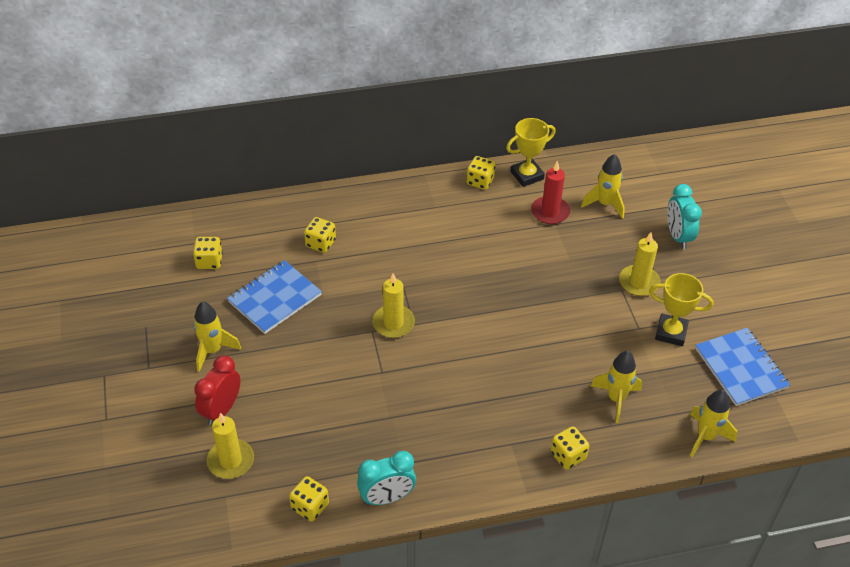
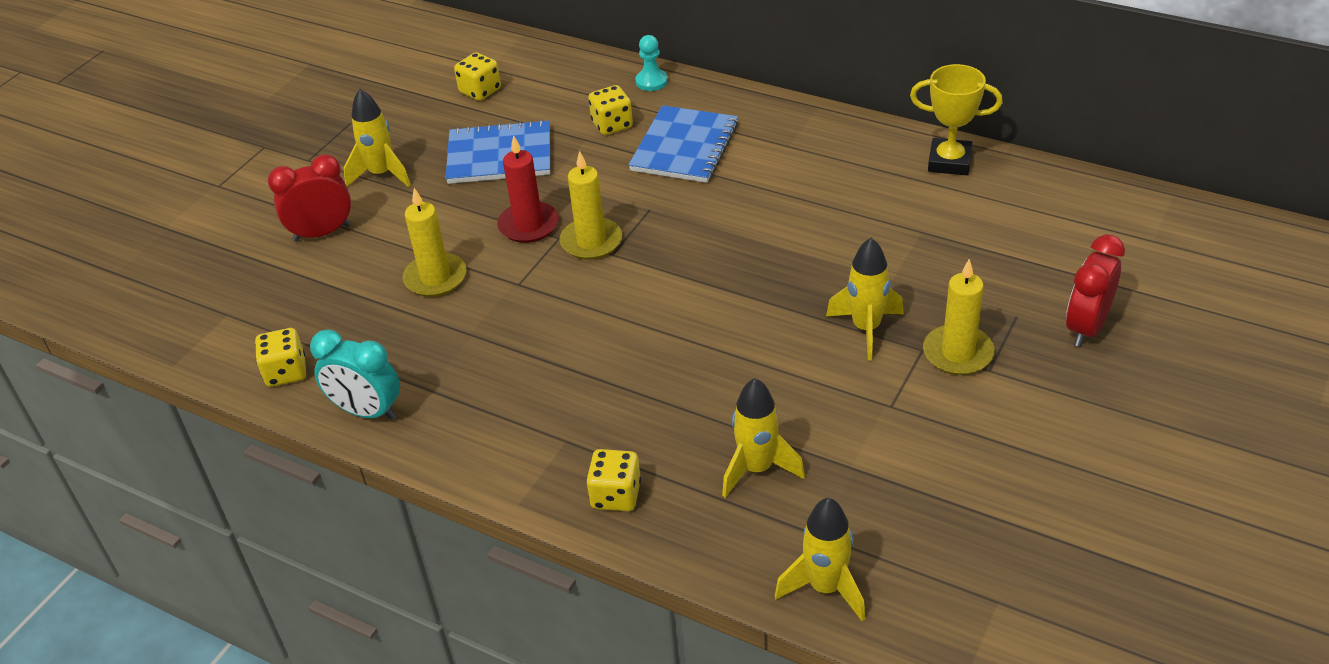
camera: 45 degrees right, 5 degrees down
(231, 461) = (271, 284): yellow candle -> yellow candle (435, 278)
(312, 203) = (651, 81): none -> turquoise pawn
(480, 181) = (878, 143): yellow dice -> none
(550, 212) = (931, 215): red candle -> red candle (528, 225)
(605, 204) = (1021, 240): yellow rocket -> yellow rocket (866, 329)
(671, 332) = (931, 436): yellow trophy -> none
(678, 236) = (1086, 327): turquoise clock -> red clock
(740, 368) = (984, 536): blue notebook -> blue notebook (684, 147)

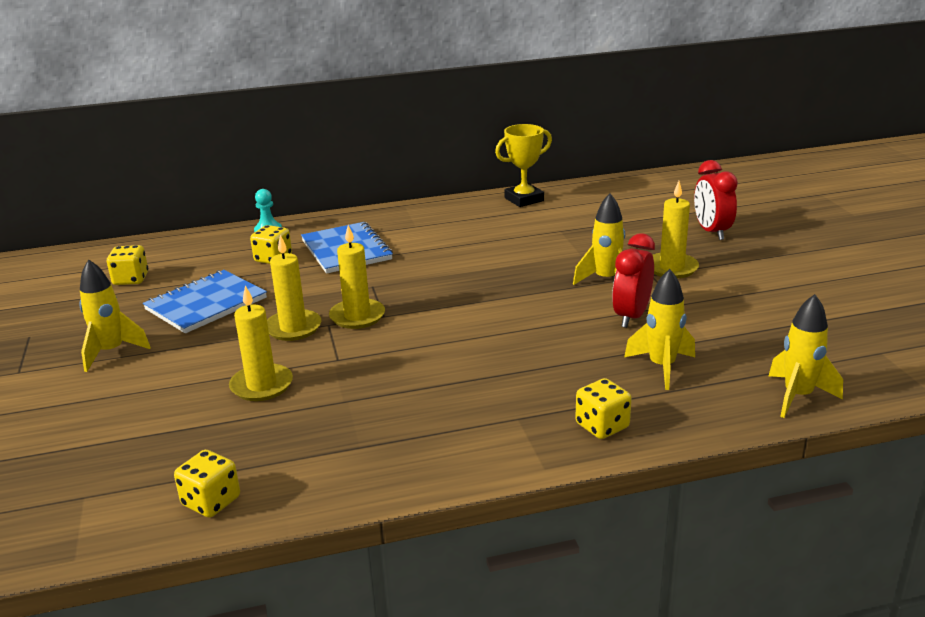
camera: 45 degrees left, 15 degrees down
(322, 233) = (106, 406): red clock -> red clock (631, 316)
(367, 411) = (331, 485): turquoise clock -> none
(528, 225) = (293, 328): red candle -> yellow candle

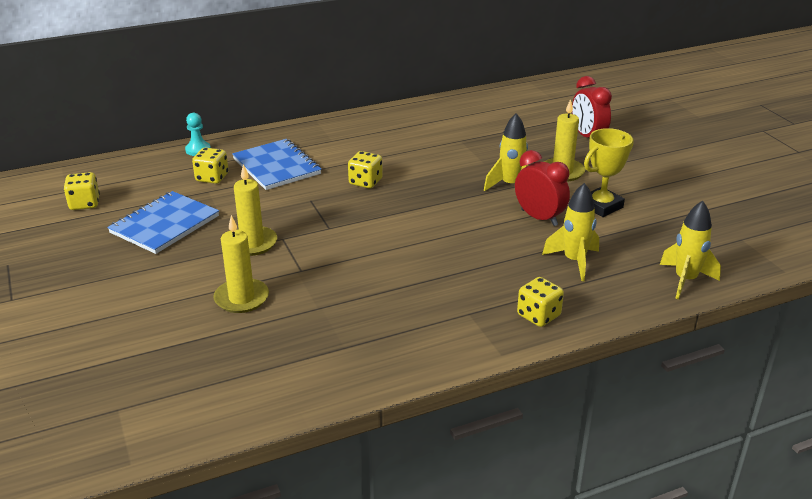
camera: 10 degrees left, 5 degrees up
(111, 352) = (93, 275): yellow rocket -> none
(211, 501) = (232, 404): yellow dice -> yellow dice (365, 182)
(357, 316) = (306, 229): yellow candle -> none
(524, 199) = (421, 111): yellow trophy -> yellow trophy (601, 206)
(631, 316) = (539, 218): red clock -> red clock turned 120 degrees clockwise

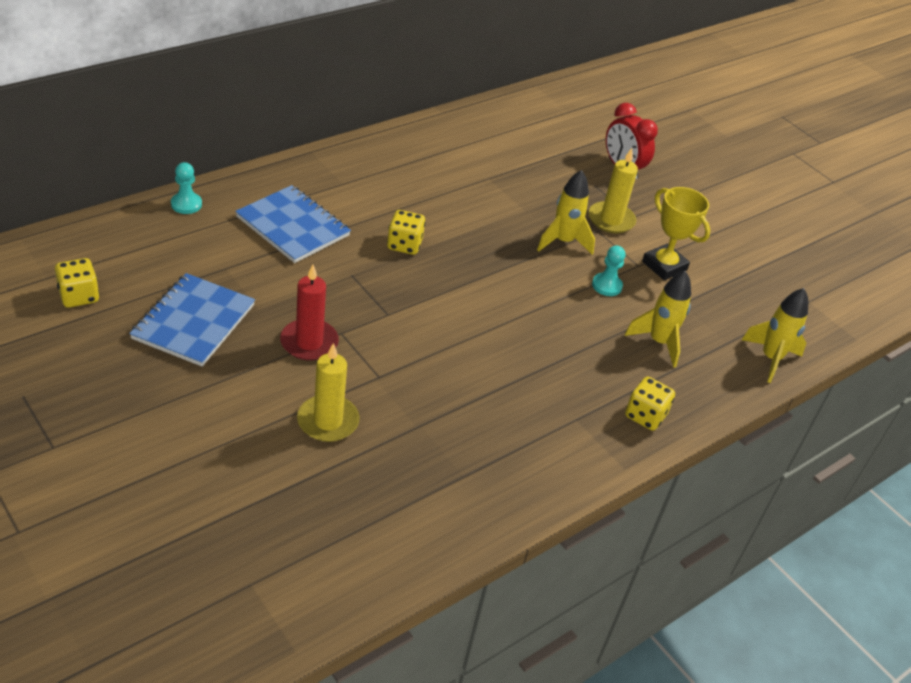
camera: 20 degrees left, 10 degrees up
(212, 178) = (222, 247): yellow dice -> none
(252, 243) = (309, 342): yellow candle -> red candle
(539, 218) = (606, 285): red clock -> turquoise pawn
(601, 206) = (664, 266): yellow trophy -> yellow trophy turned 75 degrees counterclockwise

